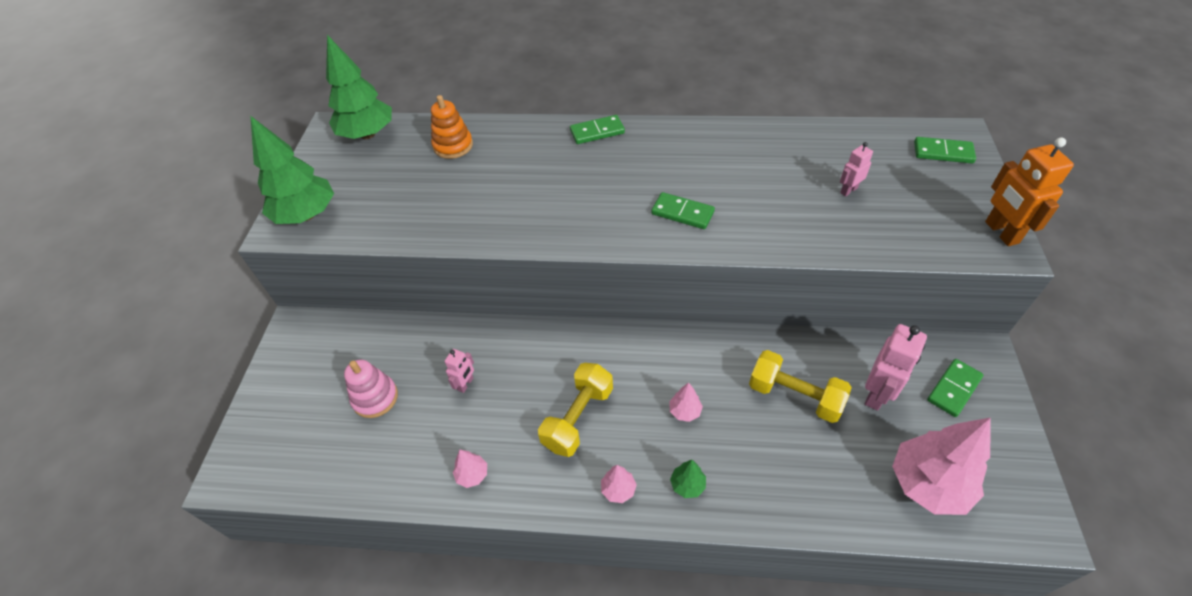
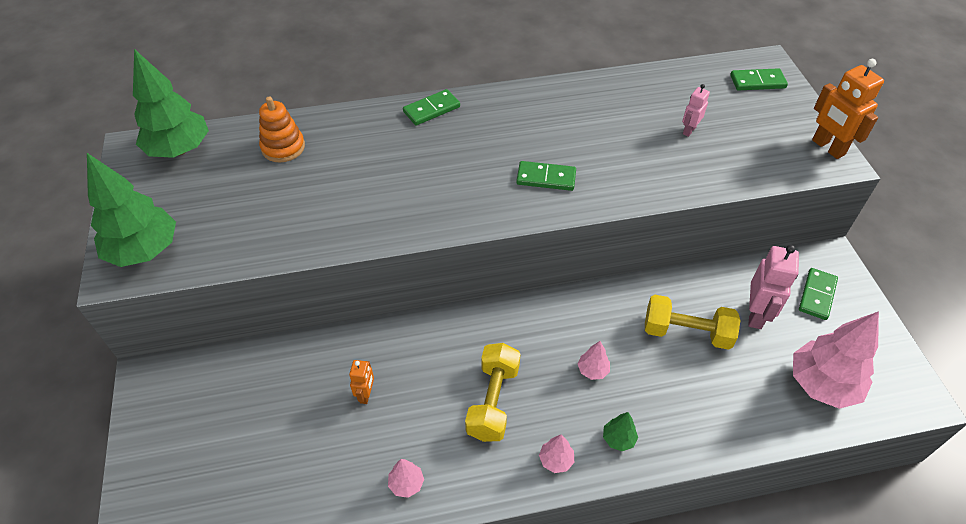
camera: 20 degrees left, 0 degrees up
(375, 398) = (272, 432): pink stacking toy -> none
(466, 384) = (366, 394): pink robot -> orange robot

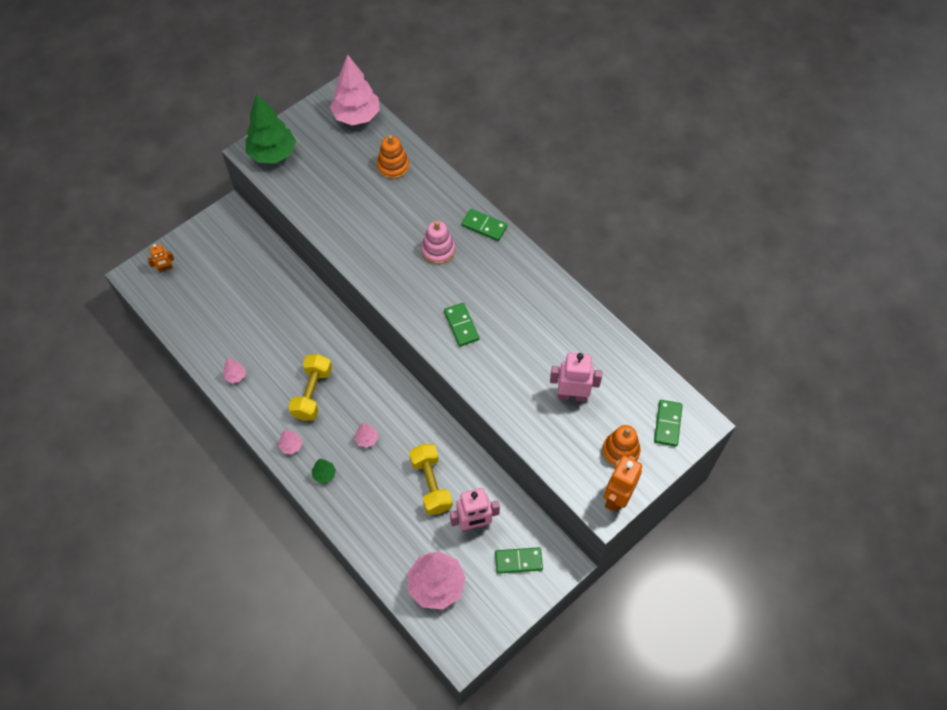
camera: 60 degrees right, 10 degrees up
(179, 149) = (356, 116): green tree -> pink tree
(366, 394) = (279, 324): orange robot -> orange robot (165, 268)
(431, 157) = (438, 250): none -> pink stacking toy
(493, 401) = (312, 393): yellow dumbbell -> yellow dumbbell turned 60 degrees counterclockwise
(689, 130) = (572, 395): pink robot -> pink robot, size x1.81
(757, 82) = (667, 424): green domino -> green domino turned 45 degrees clockwise
(774, 124) = (620, 451): none -> orange stacking toy

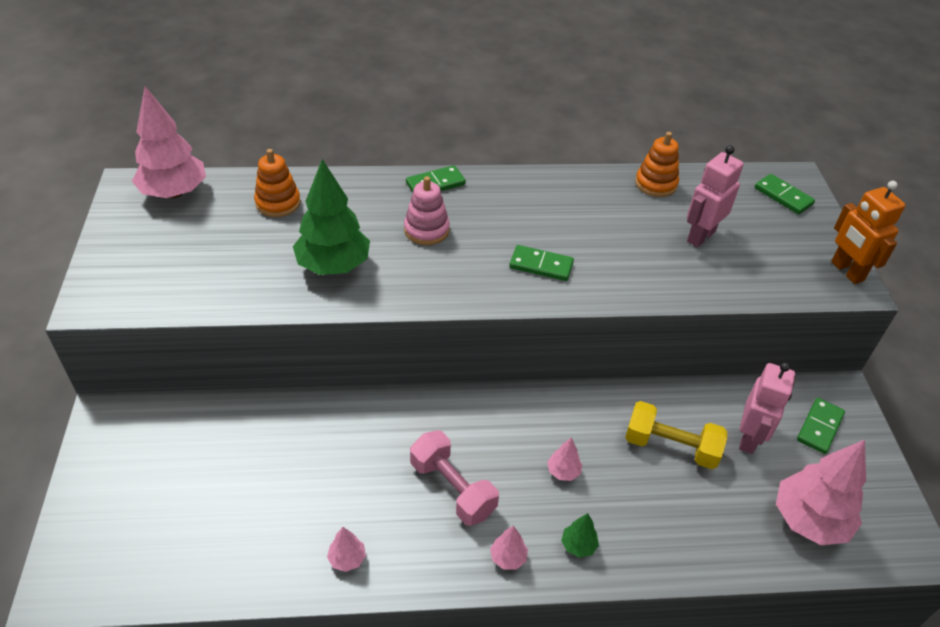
camera: 55 degrees left, 15 degrees down
(165, 268) = (93, 542): orange robot -> none
(272, 154) = (122, 285): green tree -> green tree (333, 266)
(312, 393) = (452, 488): yellow dumbbell -> pink dumbbell
(620, 451) = (793, 240): orange stacking toy -> orange stacking toy (656, 184)

